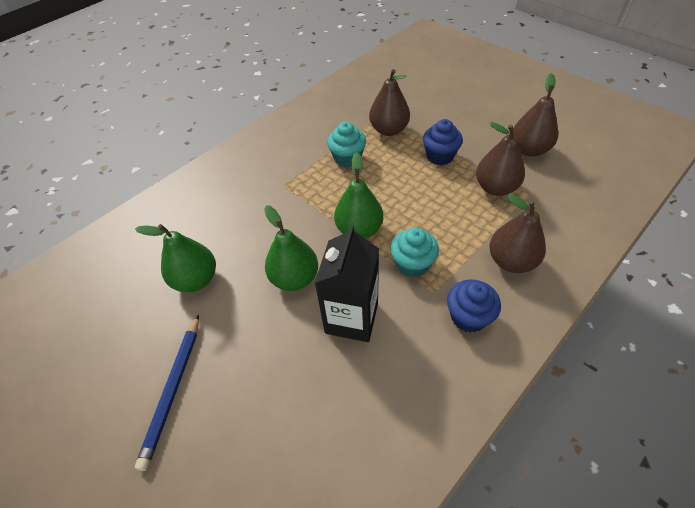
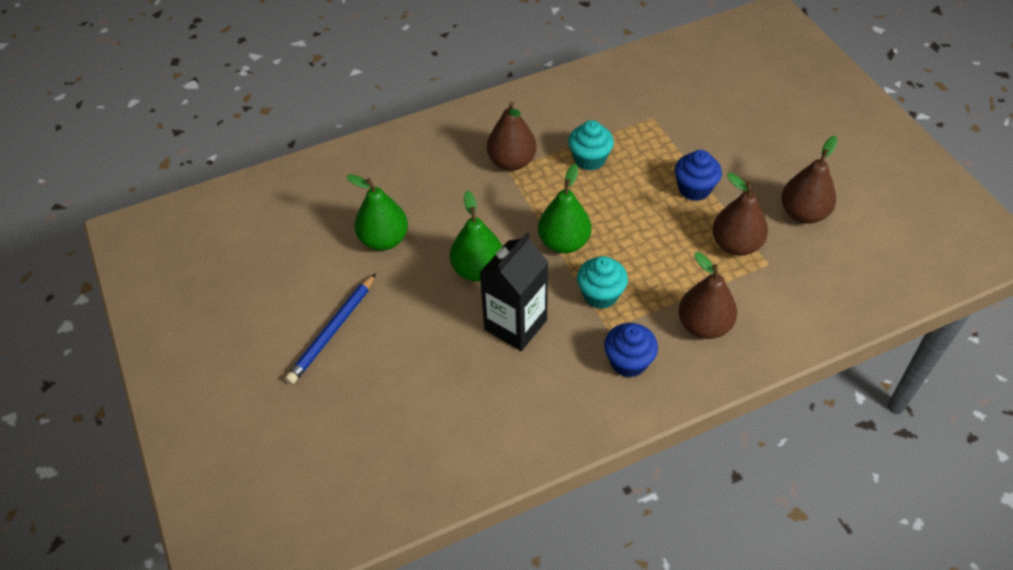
camera: 20 degrees right, 0 degrees up
(389, 130) = (653, 139): brown pear -> brown pear (512, 162)

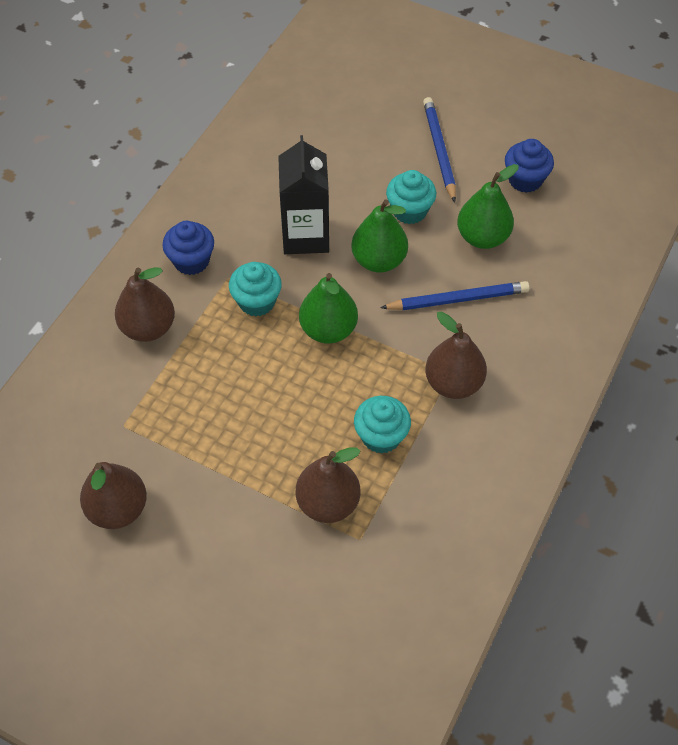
camera: 140 degrees right, 5 degrees up
(413, 294) = (409, 211): none -> turquoise cupcake
(451, 209) = (458, 299): none -> blue pencil
(694, 189) = (248, 468): blue cupcake -> blue cupcake (525, 180)
(736, 244) = (167, 427): brown pear -> brown pear (328, 503)

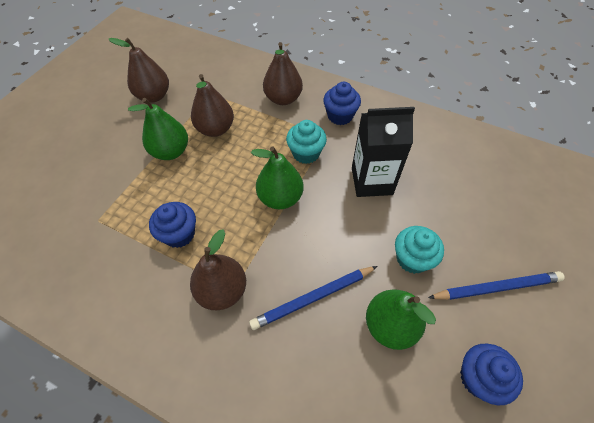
camera: 90 degrees right, 0 degrees up
(328, 503) = (131, 200): brown pear -> brown pear (215, 129)
(379, 260) = (352, 233): green pear -> green pear (171, 151)
(381, 436) = (179, 234): turquoise cupcake -> blue cupcake
(458, 299) = (313, 298): blue pencil -> blue pencil turned 75 degrees clockwise

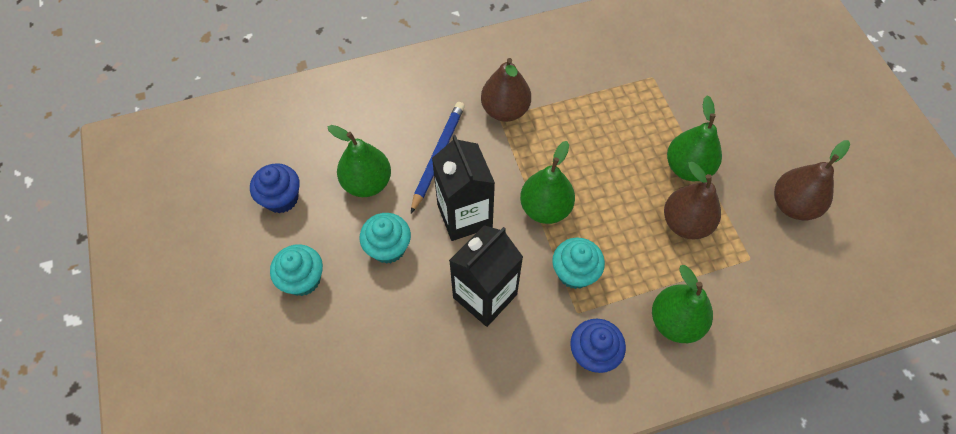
camera: 135 degrees right, 5 degrees up
(179, 234) = (583, 116): blue cupcake -> none
(283, 99) = (675, 321): brown pear -> green pear
(337, 236) = (464, 216): none -> black carton
(496, 287) = (303, 279): blue pencil -> turquoise cupcake

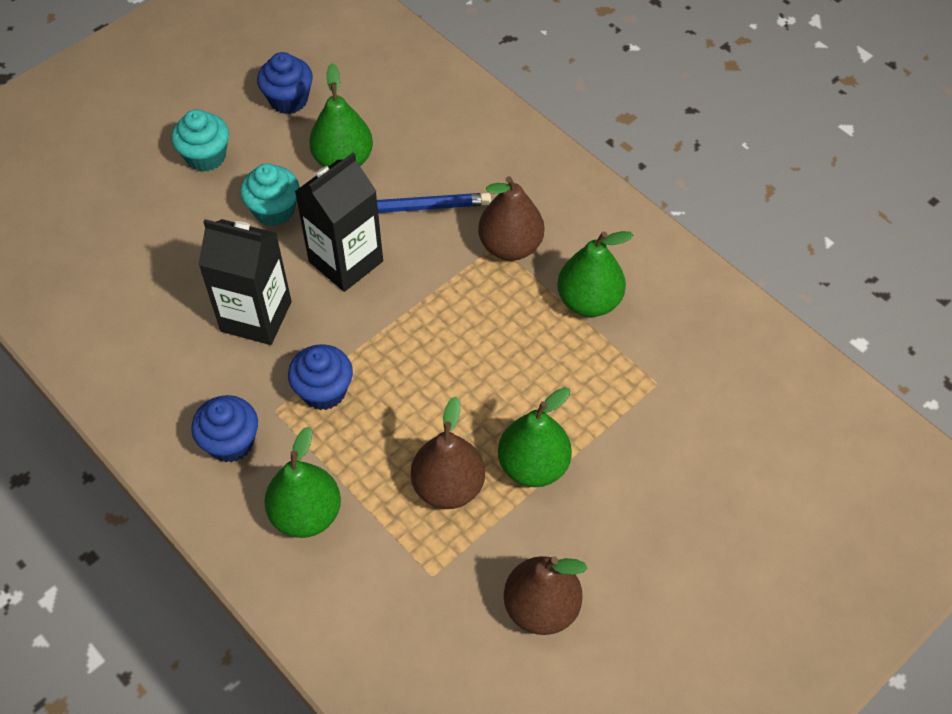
camera: 65 degrees right, 5 degrees down
(545, 208) = (394, 333): green pear -> green pear (589, 301)
(574, 272) = (324, 391): turquoise cupcake -> blue cupcake

